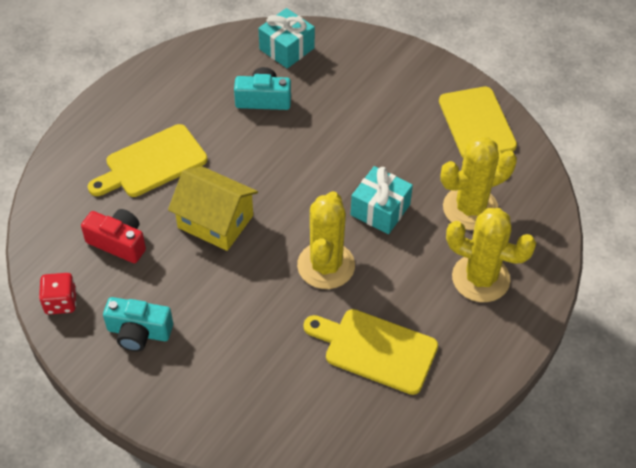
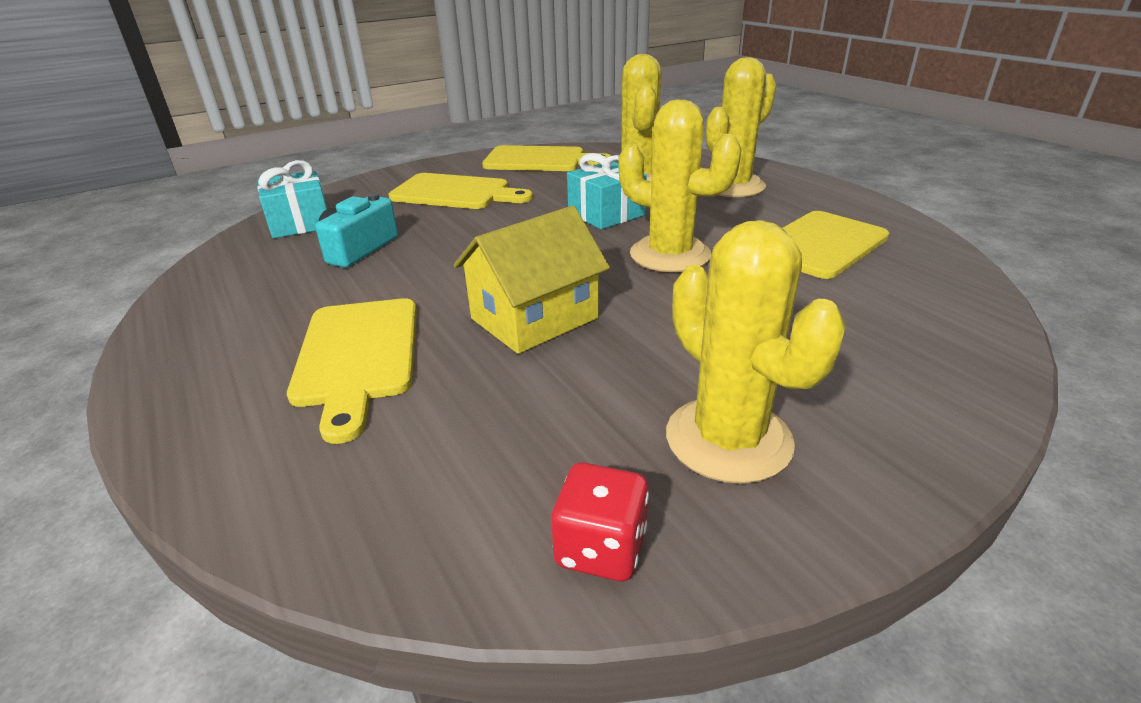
camera: 65 degrees left, 20 degrees down
(118, 243) = (498, 426): red camera -> none
(139, 332) = (728, 439): turquoise camera -> yellow cactus
(378, 105) = (455, 193): none -> yellow cutting board

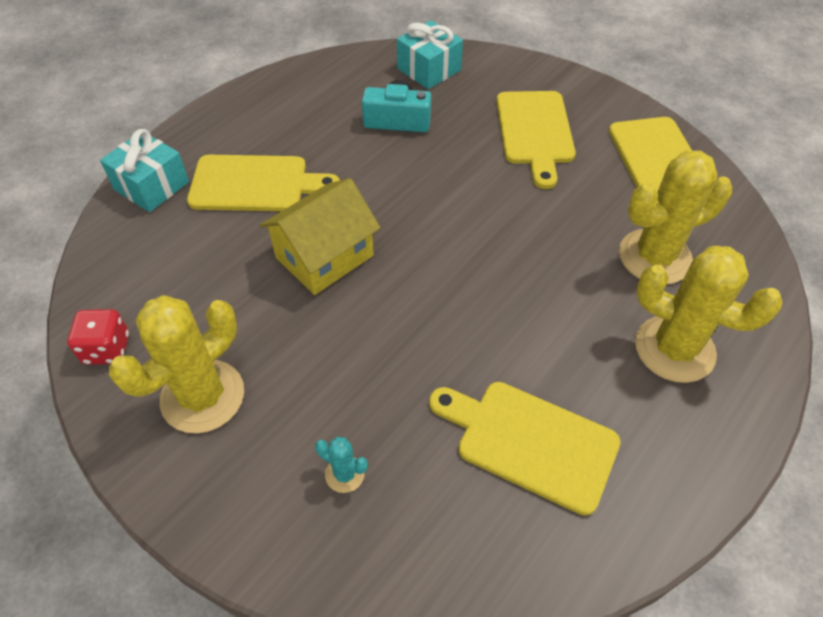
camera: 70 degrees right, 20 degrees up
(358, 356) = (255, 184): yellow cutting board -> yellow cutting board turned 150 degrees counterclockwise
(534, 318) = (324, 256): yellow house -> yellow house turned 75 degrees counterclockwise
(606, 214) = (537, 253): turquoise gift -> turquoise gift (152, 186)
(670, 255) = (464, 320): yellow cactus -> none
(854, 342) = (344, 474): none -> turquoise cactus

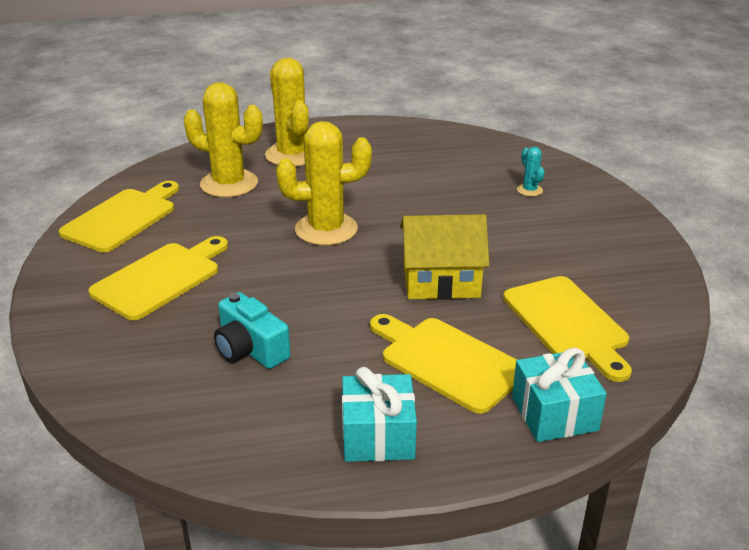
camera: 140 degrees left, 20 degrees down
(107, 349) = (656, 302): red dice -> none
(203, 396) = (594, 250): yellow cactus -> yellow cactus (326, 229)
(429, 69) = (141, 384): turquoise gift -> turquoise gift (378, 436)
(530, 442) = (418, 162): yellow cutting board -> yellow cutting board (568, 323)

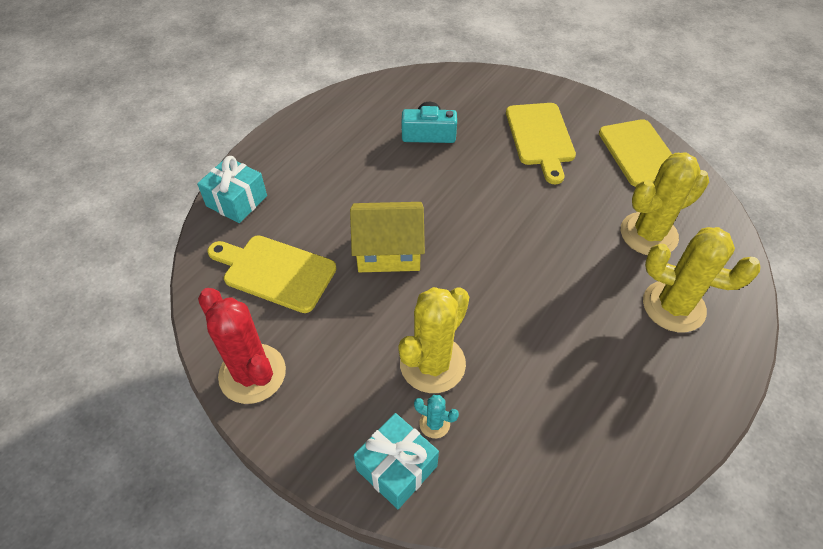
camera: 135 degrees right, 20 degrees up
(326, 229) = (518, 241): yellow cactus -> yellow cactus (432, 364)
(378, 436) = (313, 135): turquoise gift -> turquoise gift (397, 468)
(441, 281) = (388, 250): yellow house -> yellow house turned 45 degrees clockwise
(447, 361) = (321, 194): yellow cutting board -> none
(647, 271) = (252, 373): none -> red cactus

